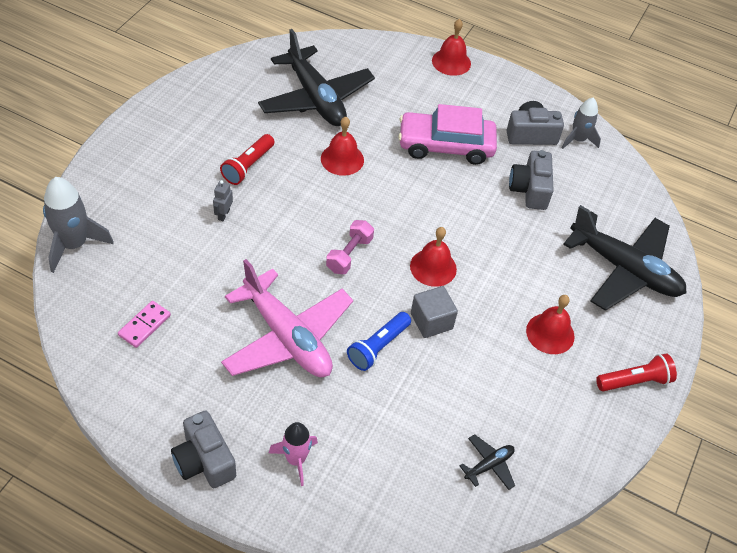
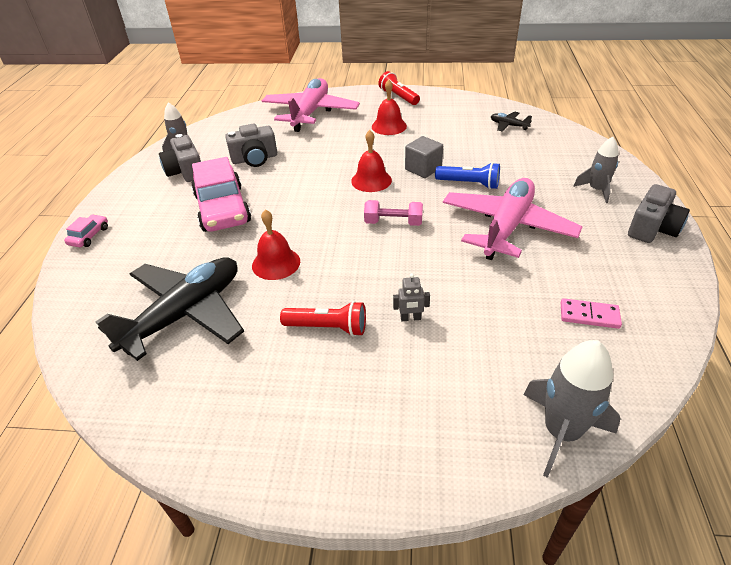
camera: 105 degrees left, 10 degrees down
(296, 459) = (596, 190): pink rocket -> grey rocket
(451, 62) = (89, 236): red bell -> pink car
(624, 269) = (310, 113): black plane -> pink plane

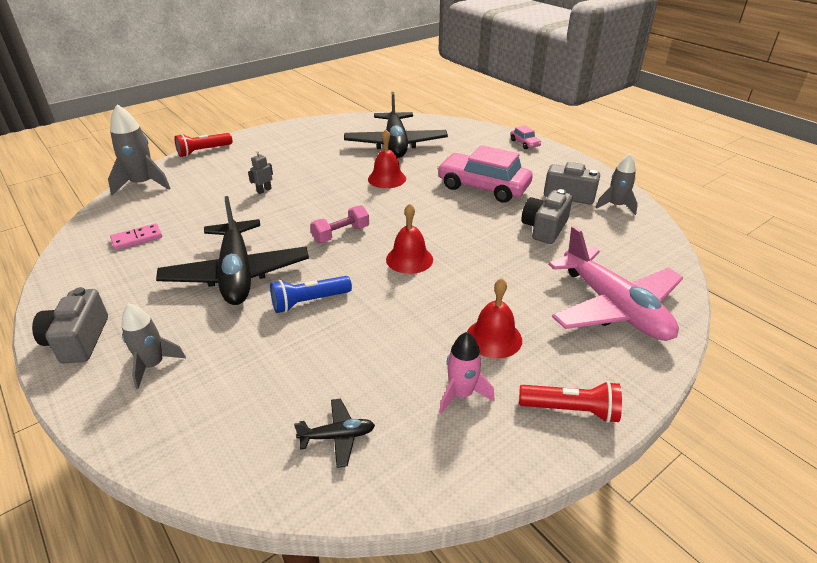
camera: 135 degrees right, 5 degrees down
(328, 327) = (309, 169): red flashlight -> red flashlight (203, 151)
(423, 169) = (376, 296): grey cube -> none
(436, 116) = (461, 394): none -> pink rocket
(507, 227) = (237, 274): pink plane -> black plane

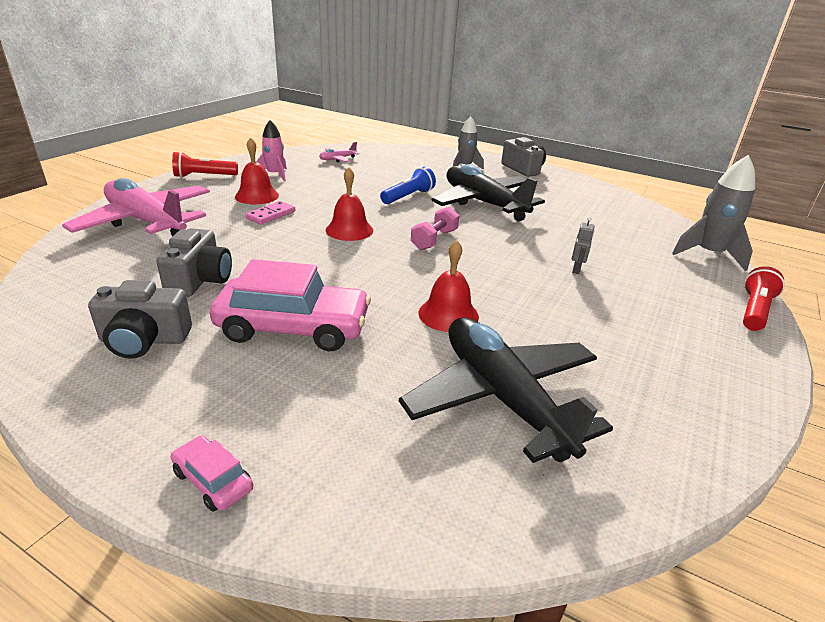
camera: 155 degrees right, 5 degrees down
(137, 238) = (602, 212): pink domino -> pink domino (271, 215)
(337, 436) = (337, 159): black plane -> pink plane
(616, 206) = (70, 331): grey rocket -> none

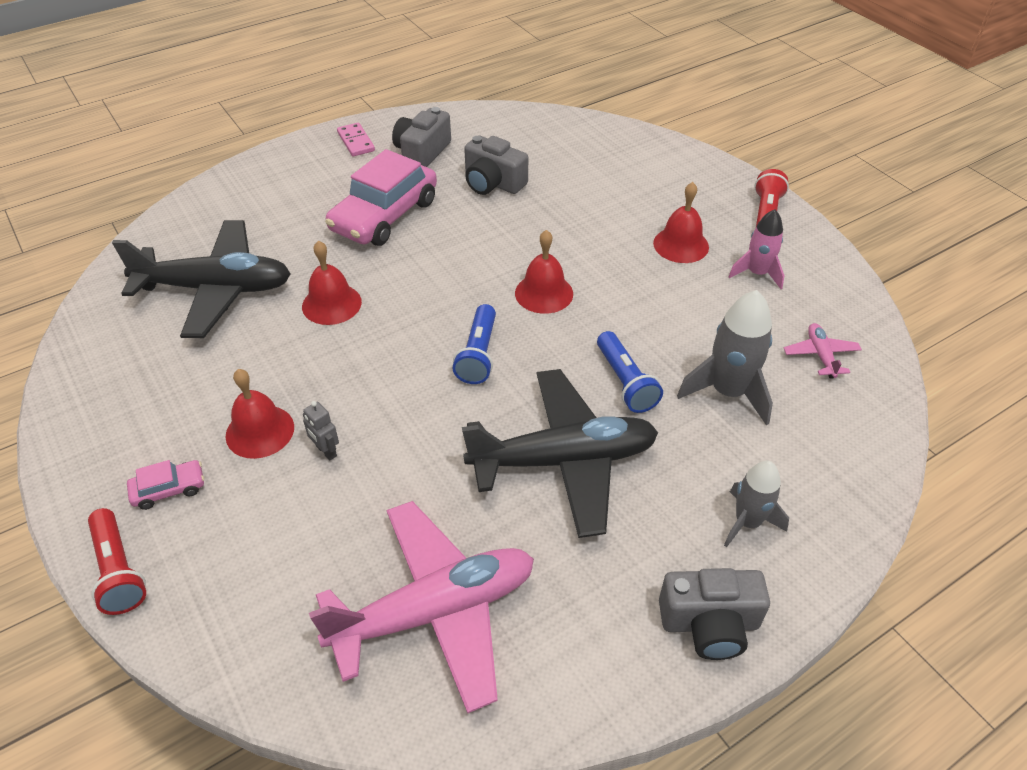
camera: 120 degrees right, 15 degrees up
(146, 222) = (634, 166): pink plane -> pink plane (435, 611)
(213, 480) = (271, 163): pink car -> pink car (169, 489)
(271, 215) = (615, 245): pink domino -> pink domino (356, 142)
(434, 240) = (478, 354): pink dumbbell -> blue flashlight
(601, 300) = (260, 431): none -> red bell
(708, 254) = (240, 657): grey rocket -> grey rocket (728, 392)

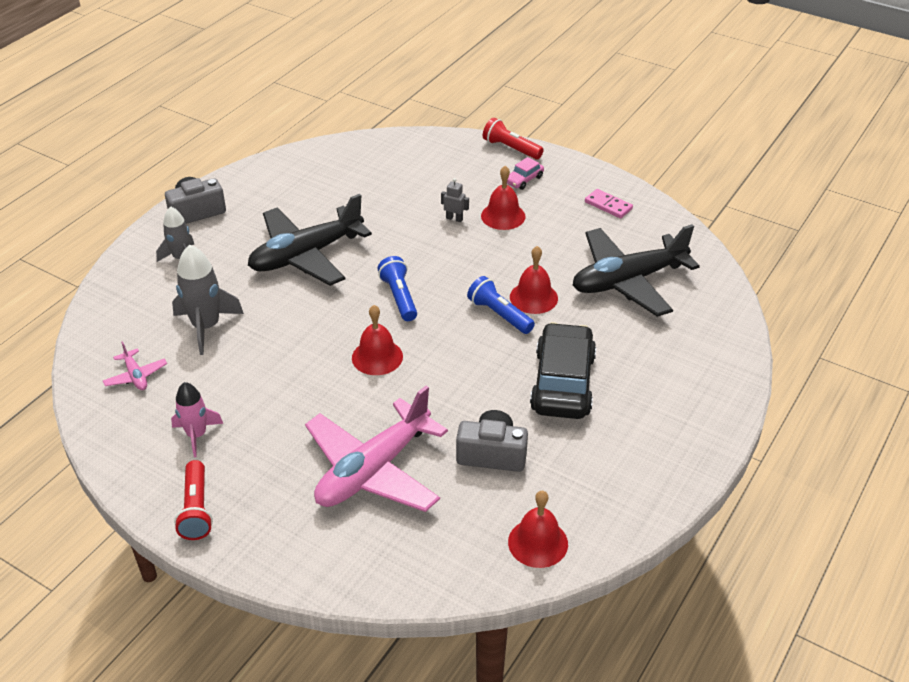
camera: 155 degrees right, 5 degrees down
(356, 142) = (671, 458): pink domino -> pink domino (608, 205)
(384, 215) = (562, 383): pink car -> black car
(422, 152) = (592, 468): grey camera -> none
(435, 611) = (341, 178): pink plane -> pink plane (373, 470)
(625, 382) = (284, 311): blue flashlight -> blue flashlight (499, 314)
(681, 245) = (275, 443): red bell -> red bell (538, 542)

